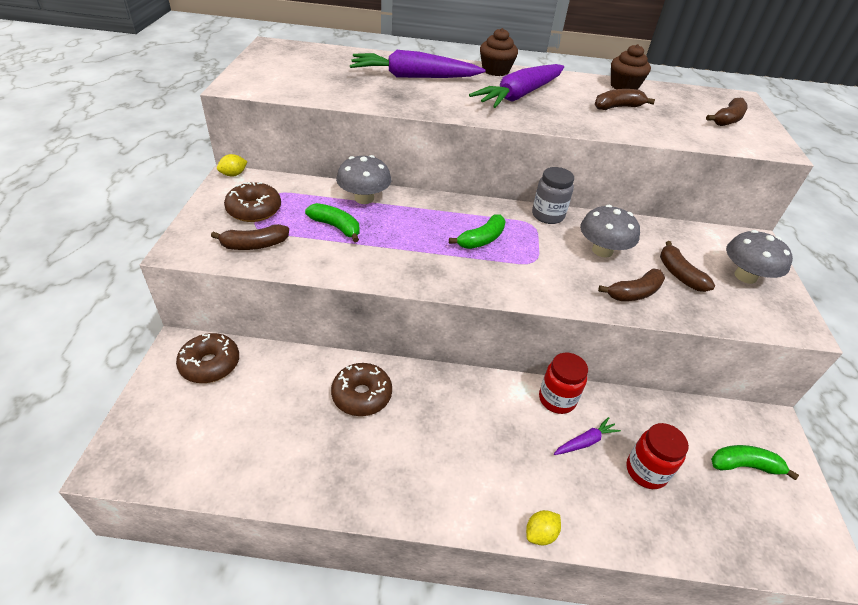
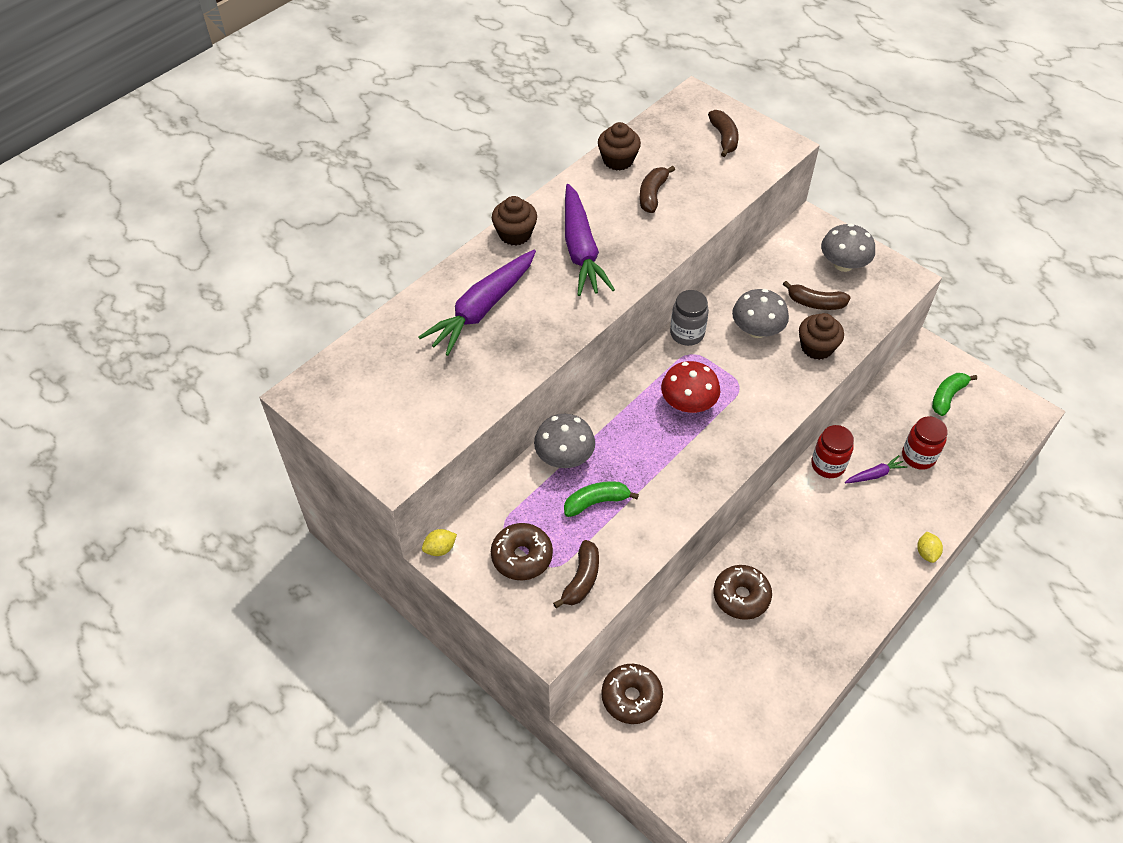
camera: 50 degrees left, 10 degrees up
(233, 174) = (440, 549): yellow lemon -> yellow lemon turned 60 degrees clockwise
(481, 240) = (688, 403): green banana -> red mushroom
(585, 442) = (874, 475): purple carrot -> purple carrot turned 60 degrees clockwise
(634, 293) = (816, 347): brown banana -> brown cupcake

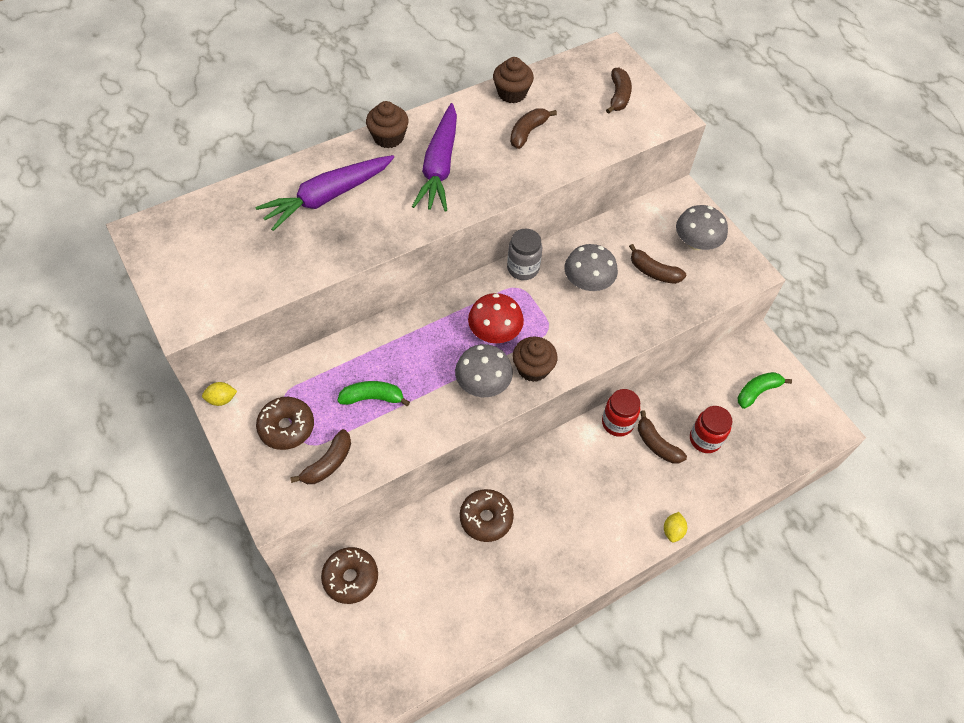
camera: 15 degrees right, 5 degrees up
(564, 456) = (364, 349): grey mushroom -> grey mushroom (483, 383)
(816, 347) = (636, 313): brown cupcake -> brown cupcake (533, 368)
(874, 475) = (656, 444): purple carrot -> brown banana

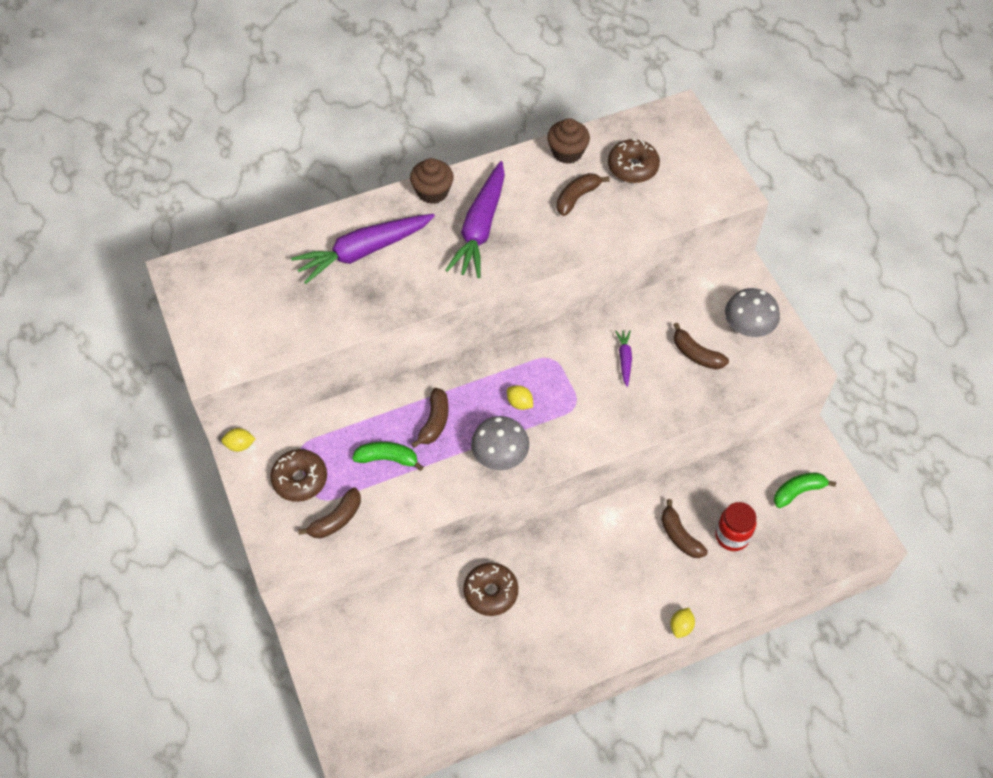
camera: 10 degrees right, 0 degrees up
(350, 578) = (348, 635): brown donut -> brown donut (632, 167)
(494, 332) = (519, 403): red mushroom -> yellow lemon
(523, 268) = (559, 338): grey jar -> none
(533, 368) = (553, 444): brown cupcake -> none
(588, 282) = (624, 359): grey mushroom -> purple carrot
(617, 423) = (642, 509): red jar -> none
(618, 96) = (680, 164): brown banana -> brown banana (434, 422)

